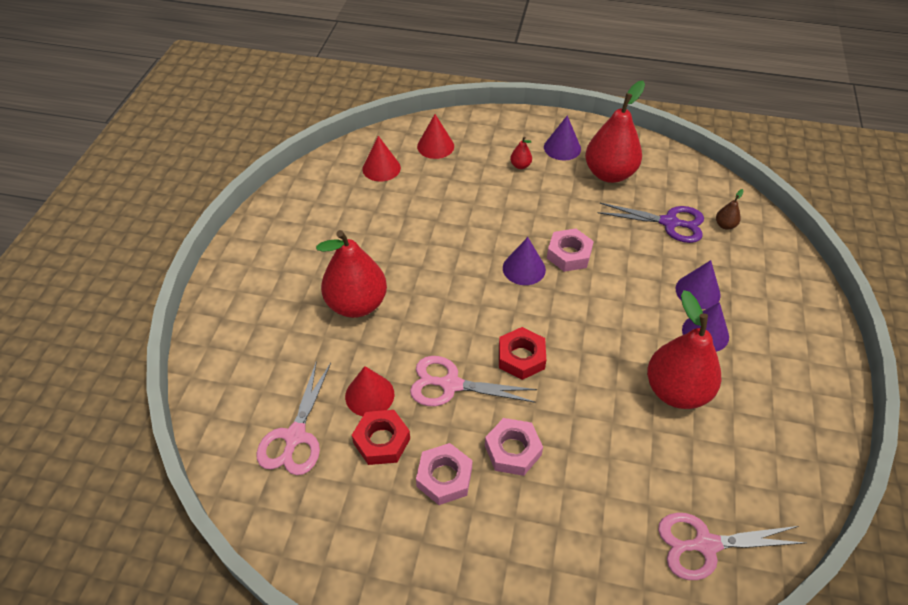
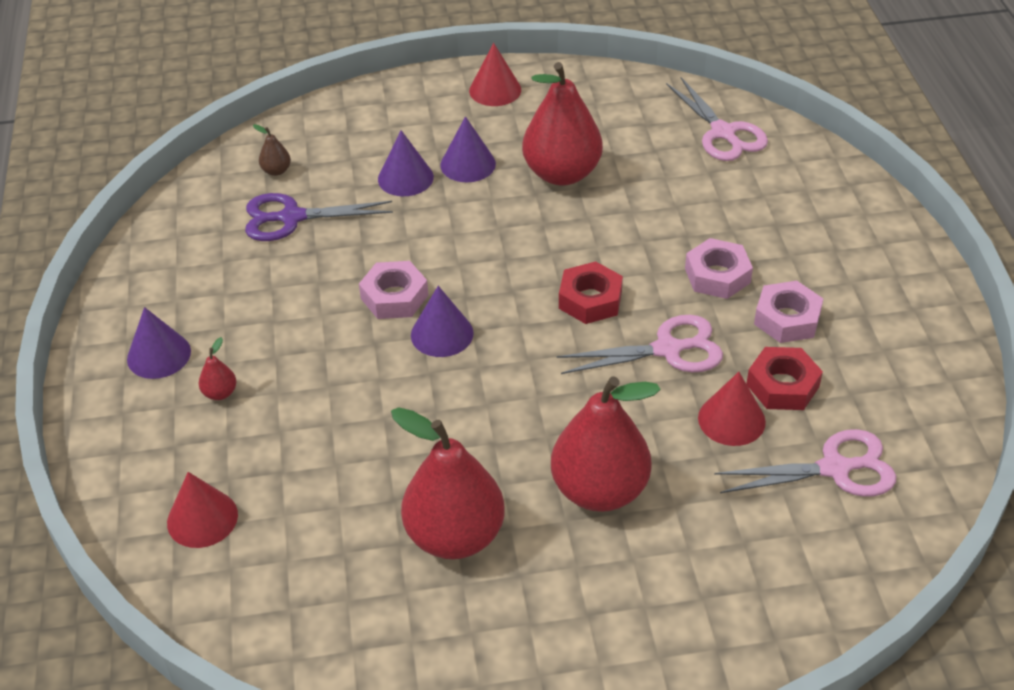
camera: 110 degrees left, 5 degrees down
(381, 168) = (288, 576): red cone -> red cone (495, 90)
(451, 384) = (667, 349): pink scissors -> pink scissors turned 90 degrees counterclockwise
(609, 174) = (207, 291): red pear -> red pear (455, 536)
(669, 223) = (292, 217): purple scissors -> purple scissors turned 90 degrees counterclockwise

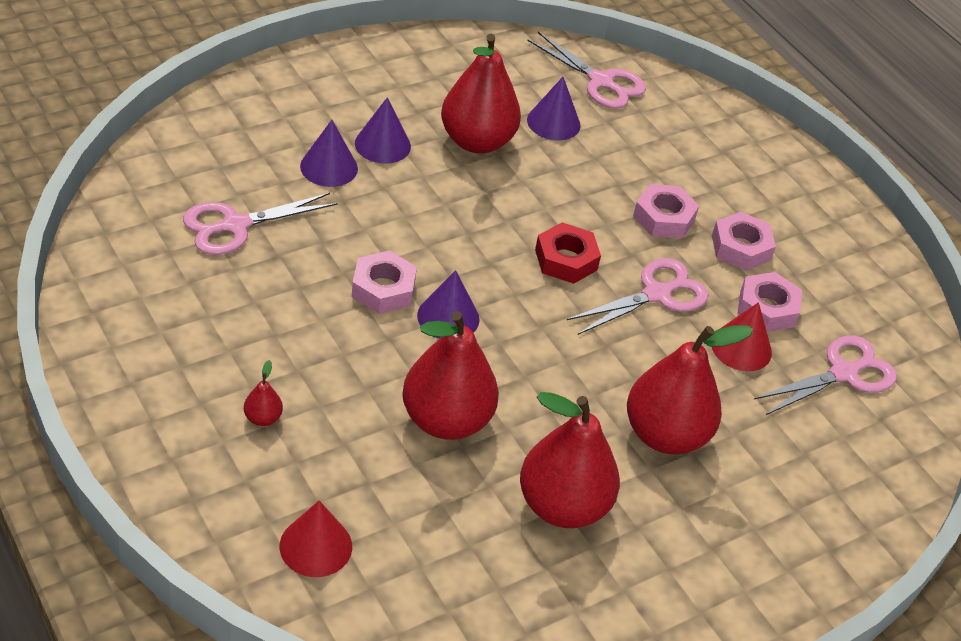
camera: 30 degrees left, 0 degrees up
(159, 355) = (176, 392): purple cone -> purple cone (553, 122)
(276, 171) = (192, 179): brown pear -> none
(292, 217) = (235, 225): purple scissors -> pink scissors
(386, 430) = (446, 420): none -> red pear
(495, 90) = (369, 65): red cone -> none
(782, 385) = (767, 309): red nut -> pink nut

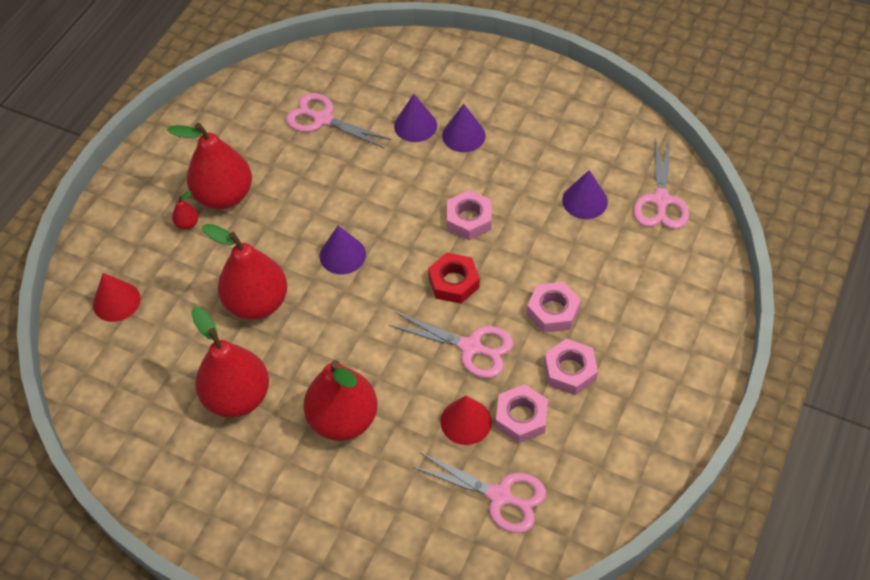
camera: 65 degrees right, 10 degrees up
(383, 289) = (336, 212): pink nut -> pink nut (469, 219)
(477, 141) = (519, 175): red pear -> red pear (224, 196)

